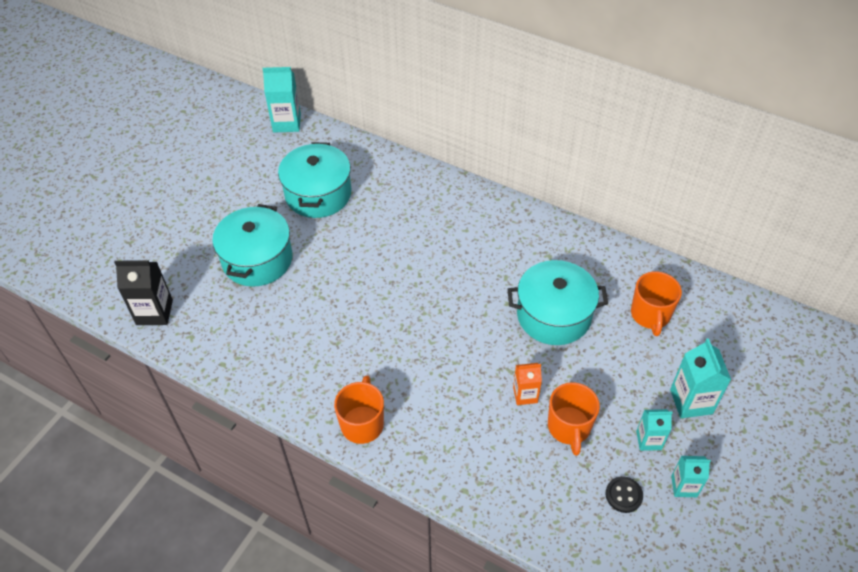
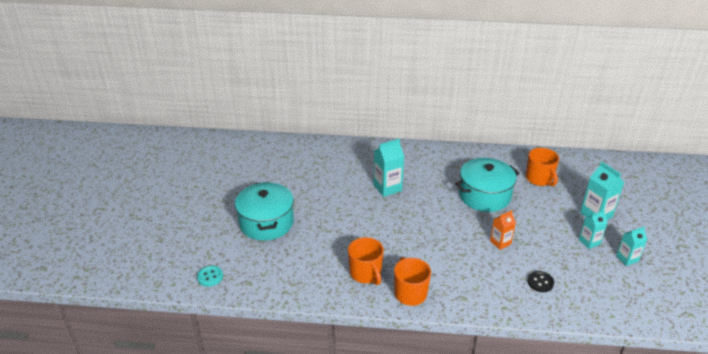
camera: 25 degrees left, 15 degrees down
(154, 312) = (210, 277): black carton -> turquoise button
(287, 123) = (232, 141): turquoise carton -> turquoise carton (387, 188)
(318, 194) = (283, 174): turquoise pot -> none
(569, 427) = (539, 251): orange mug -> orange mug (366, 274)
(623, 495) = (598, 275): black button -> black button (540, 282)

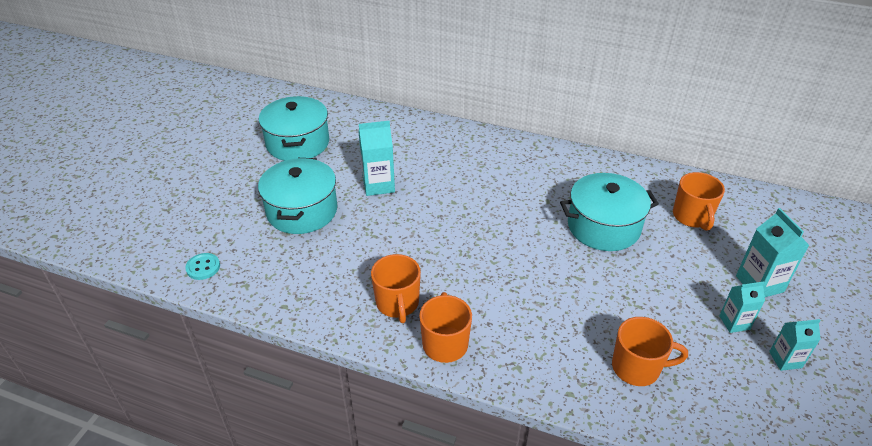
camera: 15 degrees right, 5 degrees up
(239, 174) = (298, 143): none -> turquoise pot
(387, 188) = (475, 192): turquoise carton -> turquoise carton (378, 185)
(500, 242) = (600, 297): orange carton -> none
(540, 282) = (637, 368): black button -> orange mug

